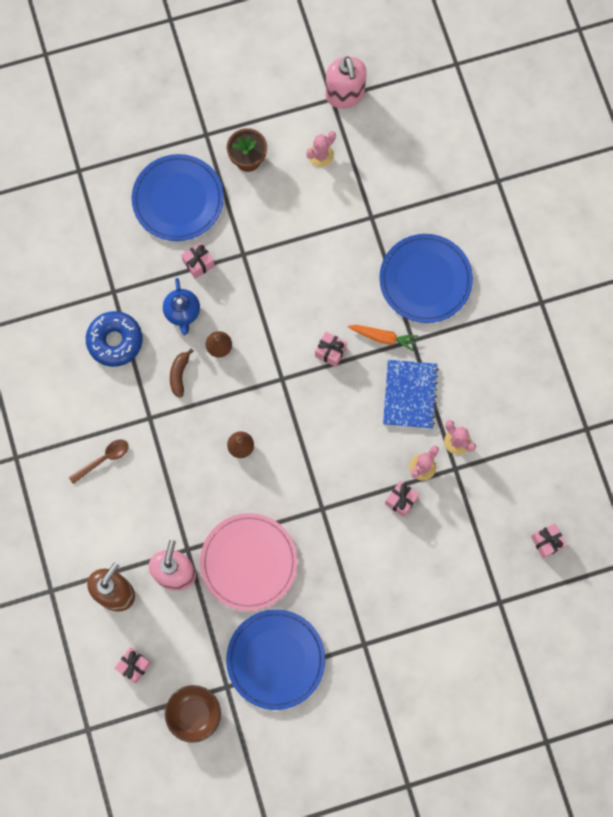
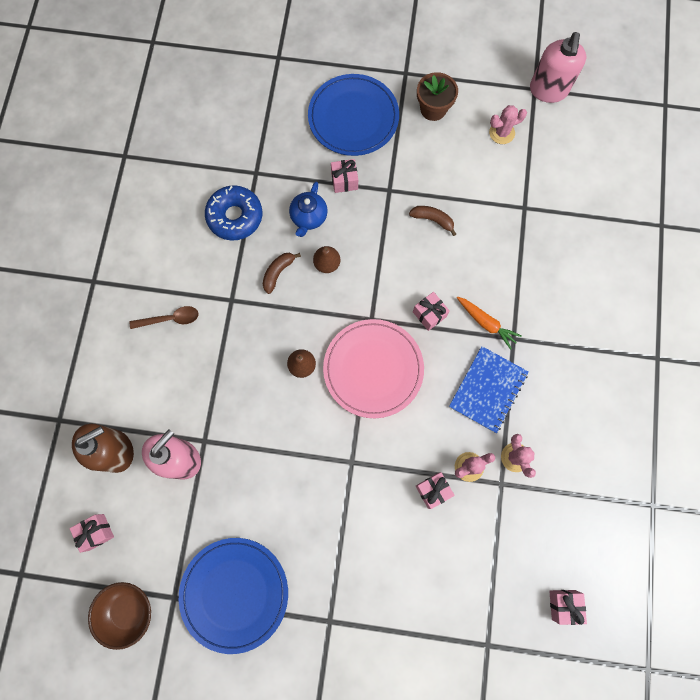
camera: 25 degrees right, 0 degrees up
(249, 562) = (256, 481): pink plate -> pink plate (373, 369)
(295, 265) = (433, 220): none -> brown banana
(425, 280) = (551, 287): blue plate -> none

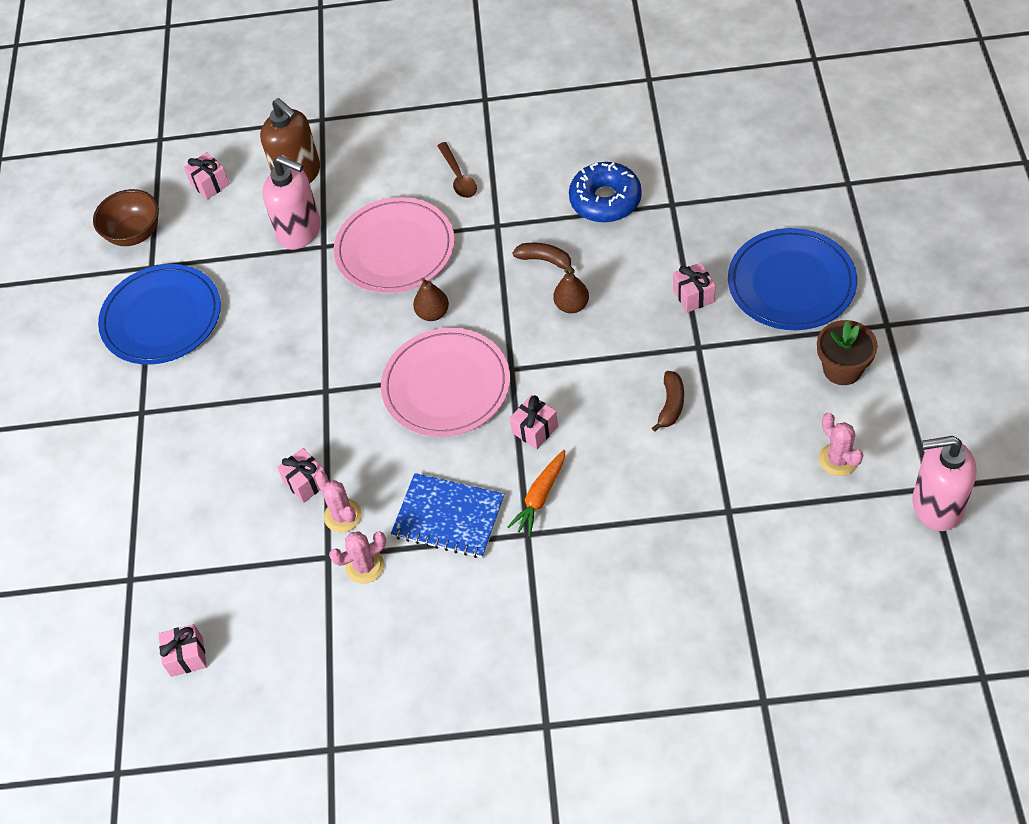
camera: 85 degrees right, 20 degrees down
(227, 383) = (395, 249): none -> pink plate
(308, 217) = (629, 271): blue teapot -> none

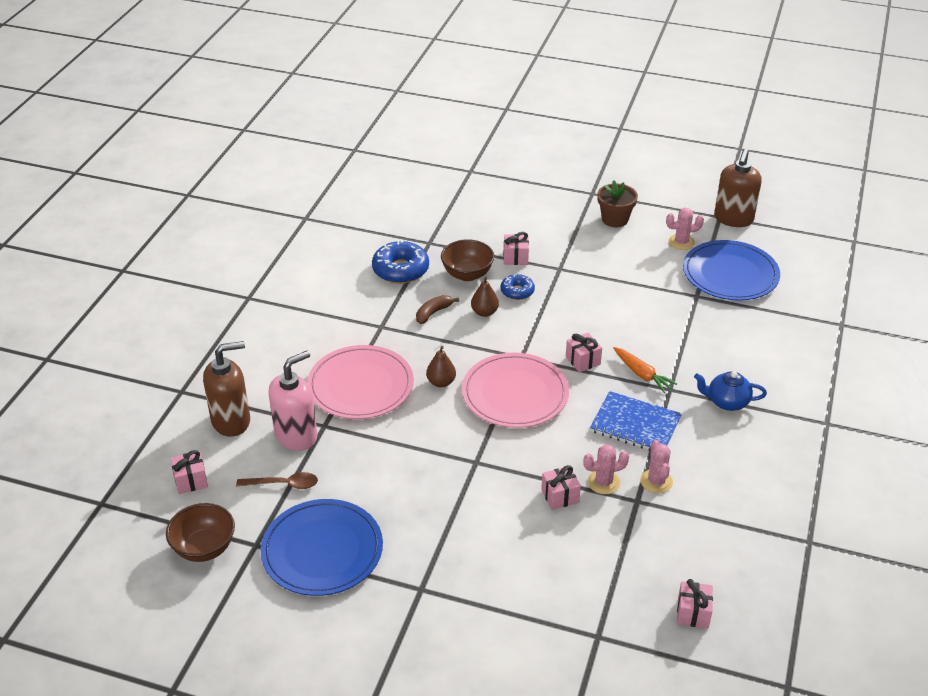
camera: 75 degrees left, 15 degrees down
(448, 517) = (635, 425): blue notebook -> blue notebook turned 75 degrees clockwise
(458, 177) = (316, 333): brown spoon -> brown spoon (283, 484)
(533, 602) = (727, 402): none -> blue teapot
(628, 321) = (517, 291): none -> blue donut
(633, 263) = (467, 274): none -> brown bowl
(671, 405) = (599, 294): brown banana -> none
(791, 283) = (534, 217): blue plate -> blue plate (730, 274)
(936, 506) = (733, 219): pink soap dispenser -> brown soap dispenser

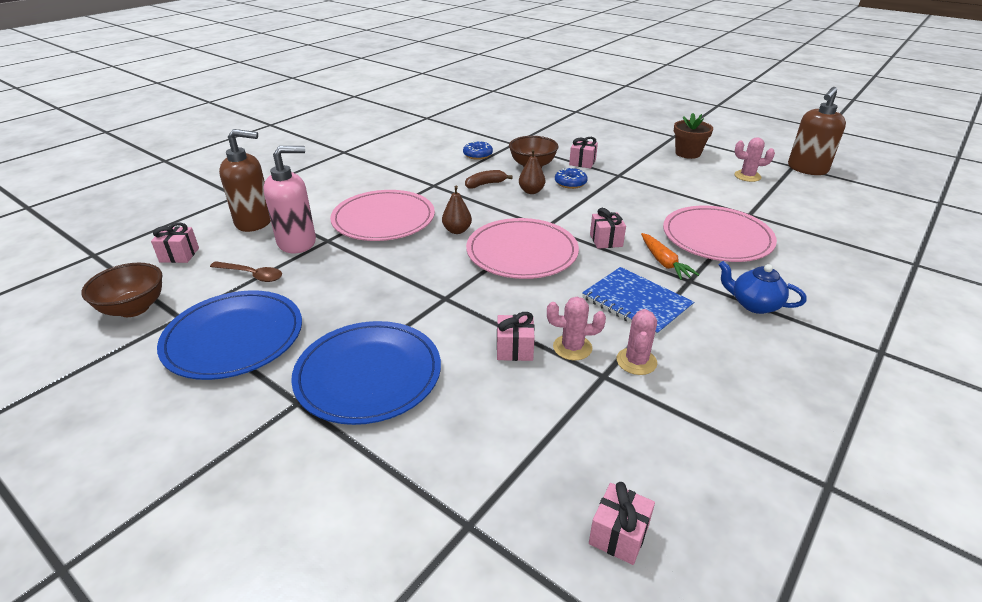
camera: 20 degrees right, 5 degrees down
(400, 270) = (478, 155): blue donut -> blue donut, size x0.59
(677, 333) = (717, 237): none -> pink plate
(730, 274) = (791, 205): blue plate -> blue plate (368, 375)

